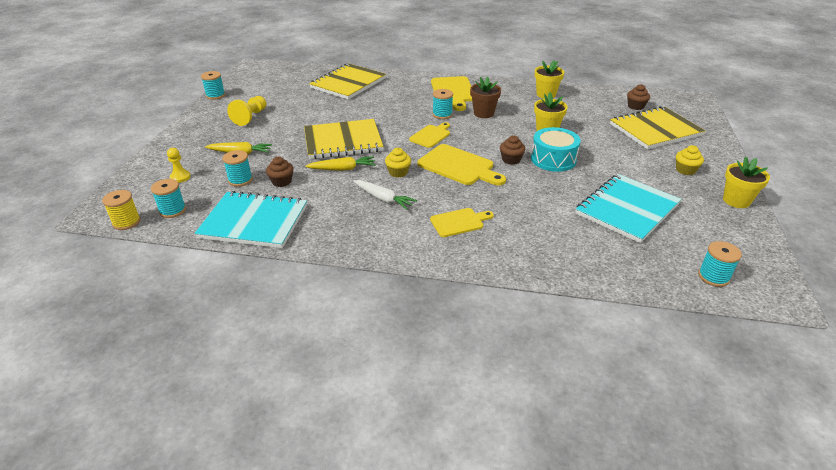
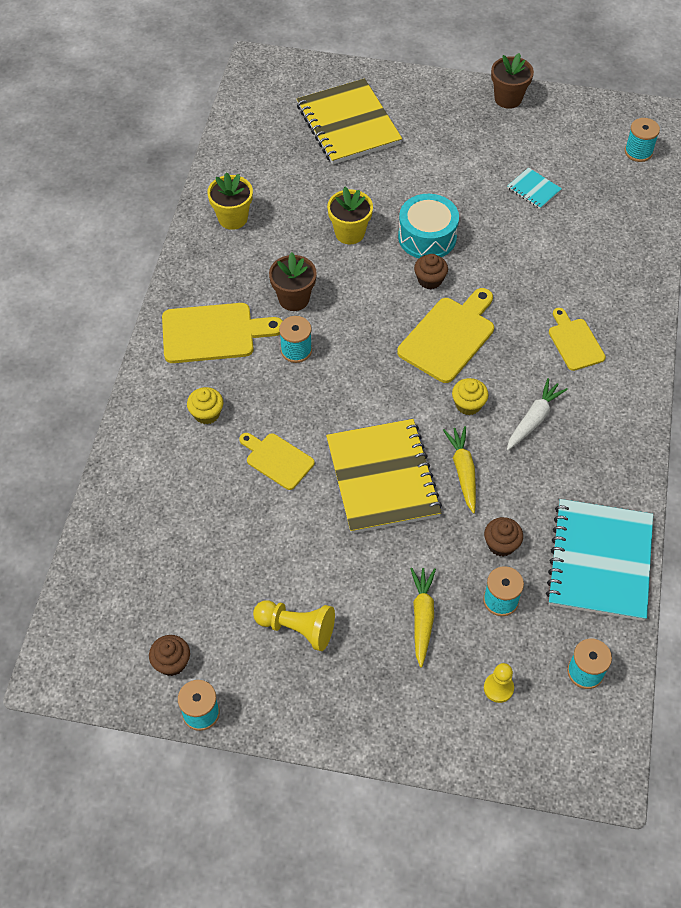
camera: 90 degrees left, 20 degrees up
(126, 222) = (619, 725): yellow spool -> none
(348, 83) = (165, 488): yellow notebook -> none
(431, 135) = (364, 366): yellow cutting board -> yellow cutting board (277, 460)
(627, 209) = (533, 189): turquoise notebook -> turquoise notebook, size x0.44
(635, 106) = (278, 128): brown cupcake -> brown cupcake (172, 662)
(685, 170) = (447, 121): yellow cupcake -> yellow cupcake (206, 413)
(736, 201) = (508, 99): yellow flower pot -> brown flower pot

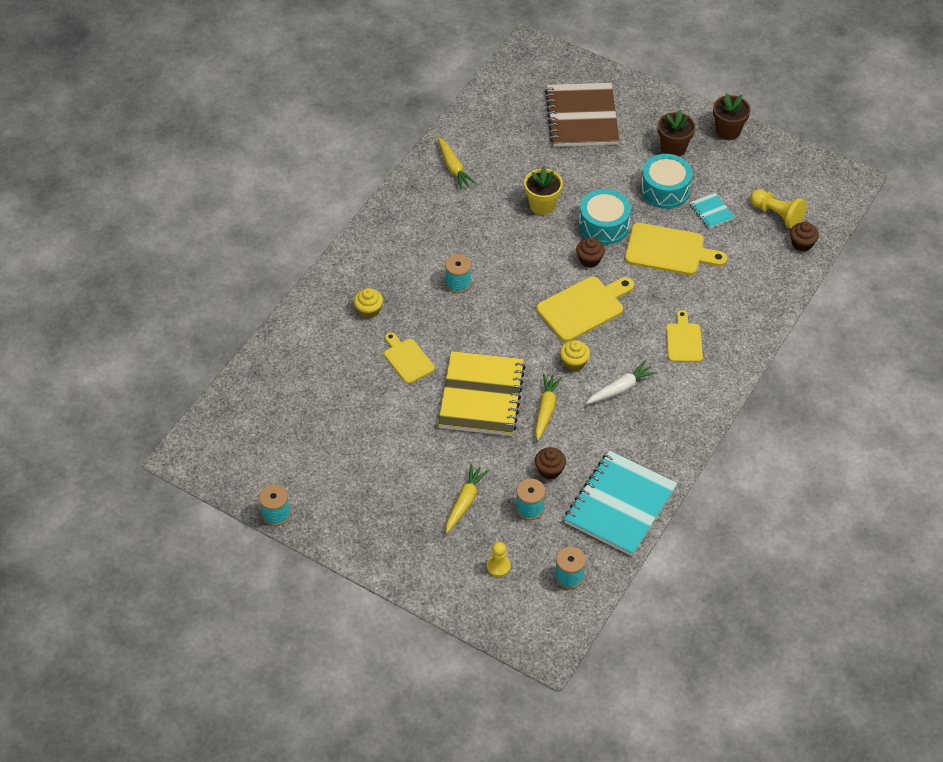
camera: 20 degrees right, 5 degrees down
(172, 662) = (269, 475): brown cupcake -> brown cupcake (802, 244)
(213, 333) = (400, 252): yellow cutting board -> yellow cutting board (669, 250)
(233, 218) = (453, 168): yellow flower pot -> yellow carrot
(294, 299) = (474, 244): brown flower pot -> brown flower pot (673, 148)
(297, 628) = (369, 480): yellow pawn -> yellow pawn (777, 215)
(348, 124) = (582, 117): yellow notebook -> brown notebook
(473, 179) = (665, 190): none -> turquoise drum
(638, 152) = (818, 205): turquoise spool -> none

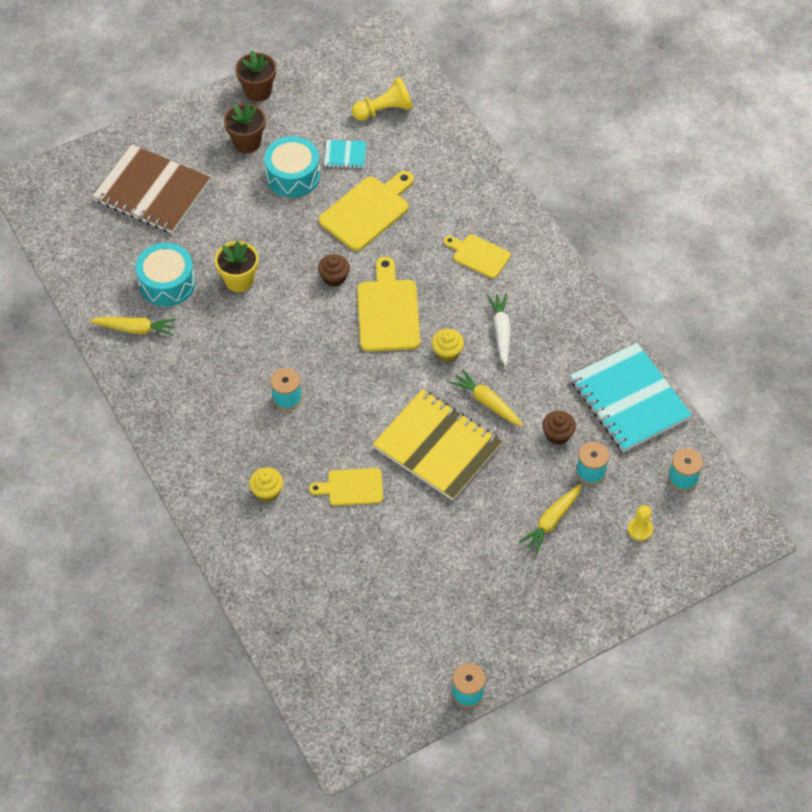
camera: 60 degrees left, 5 degrees up
(465, 501) = (551, 521): yellow carrot -> yellow carrot turned 105 degrees counterclockwise
(603, 225) = (301, 245): turquoise drum -> turquoise drum (167, 283)
(802, 244) = (430, 111): brown cupcake -> none

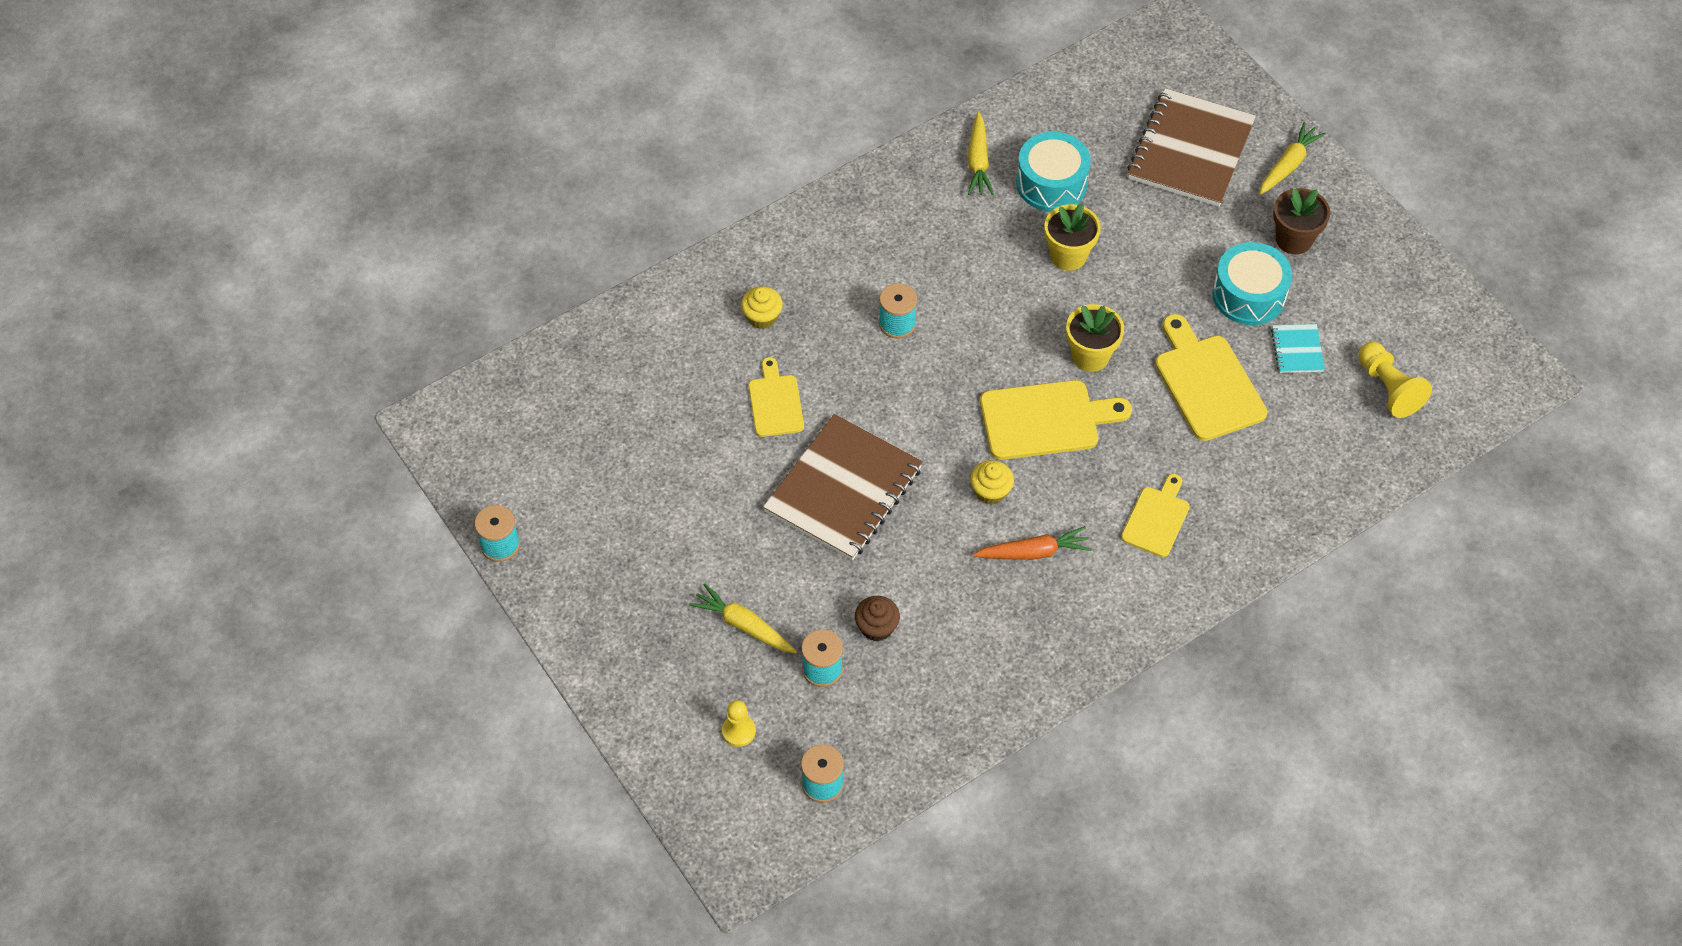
camera: 85 degrees right, 0 degrees up
(258, 91) = (1385, 242): brown flower pot -> none
(334, 277) = (1090, 356): brown cupcake -> yellow flower pot
(367, 211) = (1206, 383): yellow cutting board -> yellow cutting board turned 150 degrees counterclockwise
(437, 446) = (843, 490): yellow notebook -> brown notebook
(487, 402) = (917, 542): yellow carrot -> yellow carrot (1288, 165)
(501, 331) = (1033, 552): white carrot -> orange carrot
(629, 399) = (943, 714): turquoise notebook -> none

